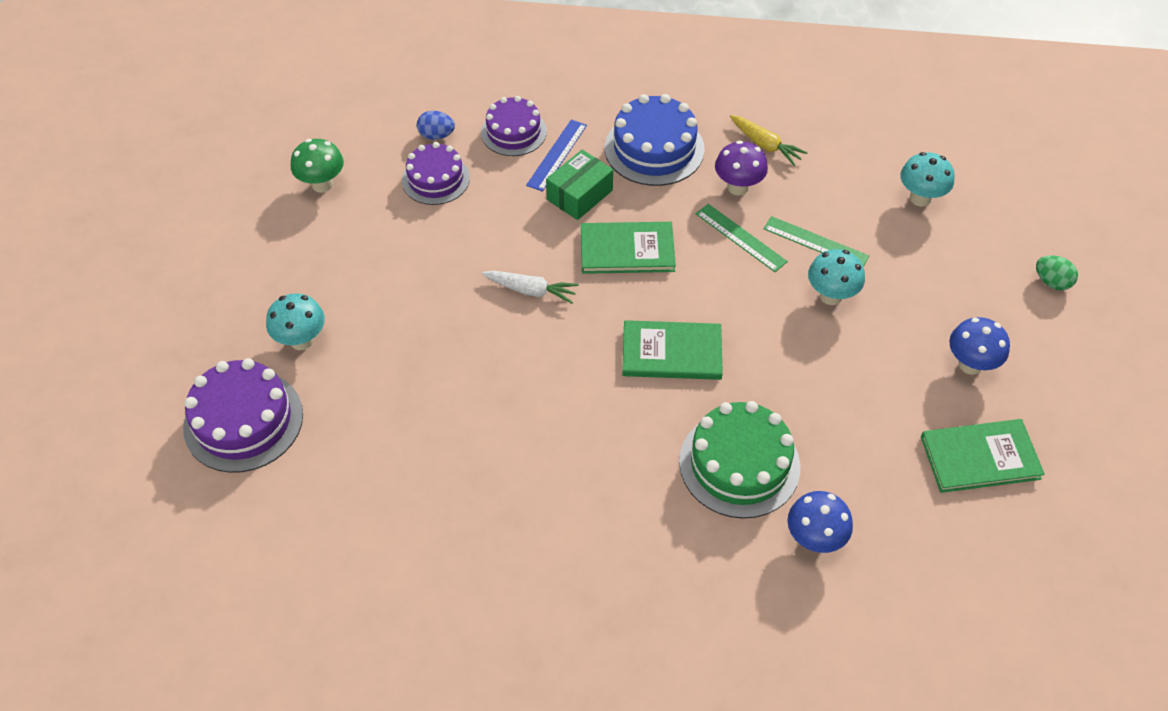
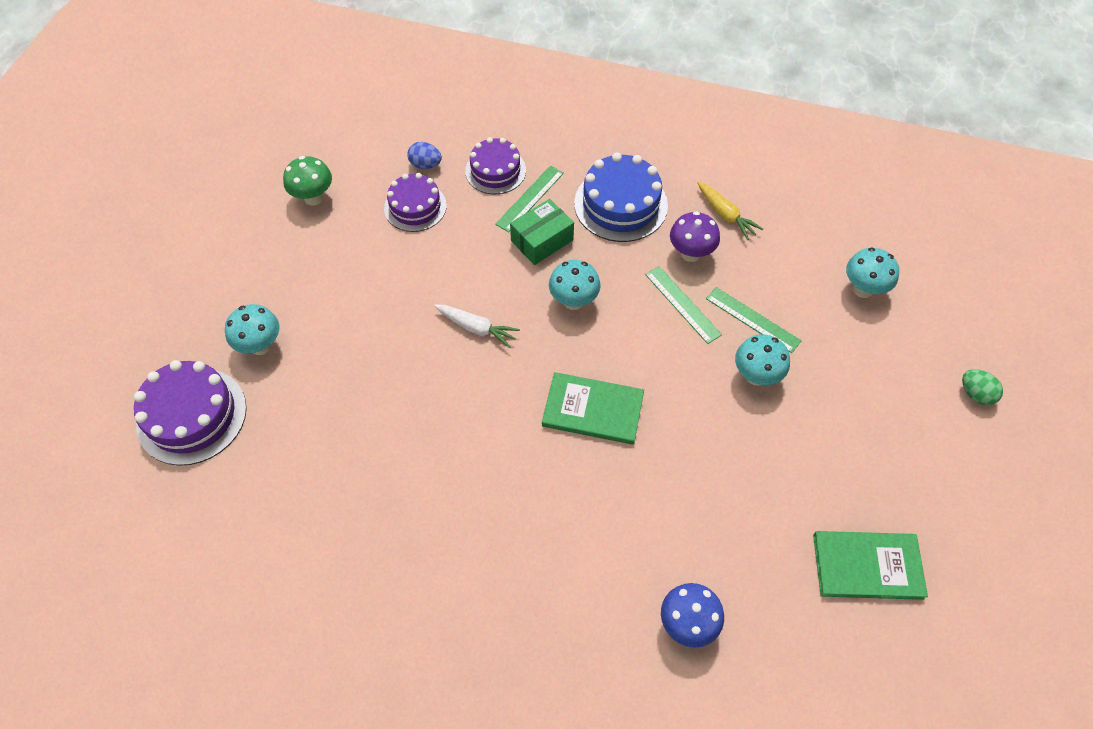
camera: 10 degrees right, 5 degrees up
(557, 155) = (530, 198): blue ruler -> green ruler
(627, 250) = (573, 301): green book -> turquoise mushroom
(739, 464) = (632, 533): green cake -> none
(970, 364) = (877, 467): blue mushroom -> none

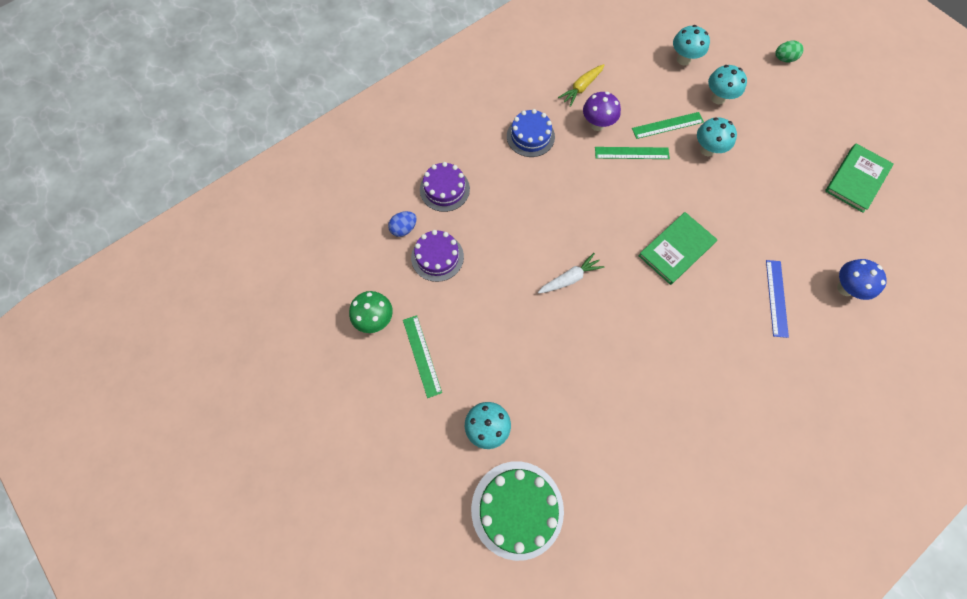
camera: 55 degrees left, 10 degrees up
(192, 415) = (517, 509): purple cake -> green cake
(530, 198) = (485, 183): green ruler -> green ruler (422, 355)
(542, 240) = (526, 198): green box -> none
(573, 301) = (588, 209): turquoise mushroom -> turquoise mushroom (718, 98)
(611, 547) = (776, 298): none -> blue ruler
(620, 204) = (530, 136): blue cake -> blue cake, size x0.67
(725, 215) = (581, 88): yellow carrot -> yellow carrot turned 135 degrees clockwise

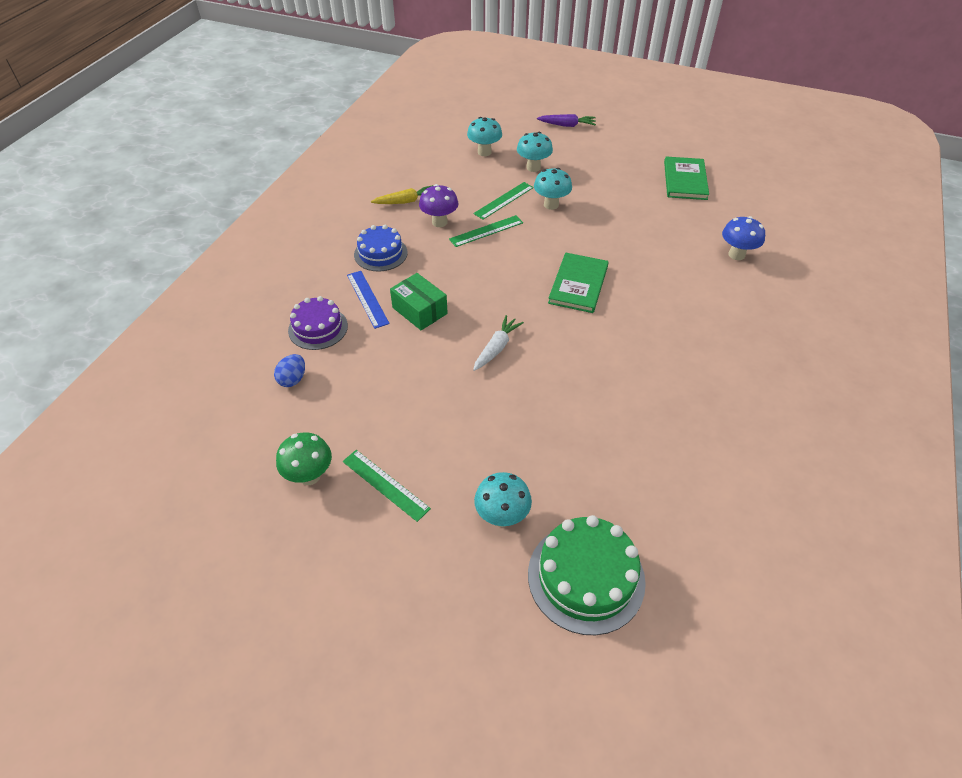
camera: 30 degrees left, 20 degrees down
(437, 257) = (346, 388): purple cake -> none
(530, 211) = (419, 310): none -> green box
(581, 88) = (406, 201): yellow carrot -> yellow carrot turned 120 degrees counterclockwise
(776, 298) = (689, 284): blue ruler -> blue ruler (367, 299)
(784, 59) = (567, 125): green egg -> purple carrot

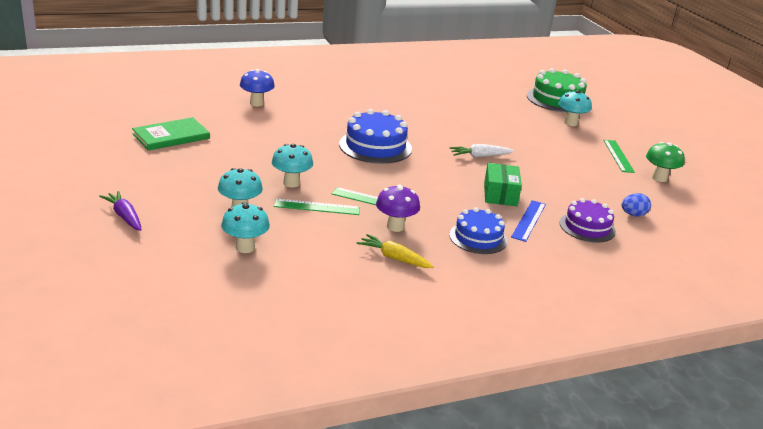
camera: 135 degrees left, 20 degrees down
(578, 284) = (375, 146): green book -> blue cake

